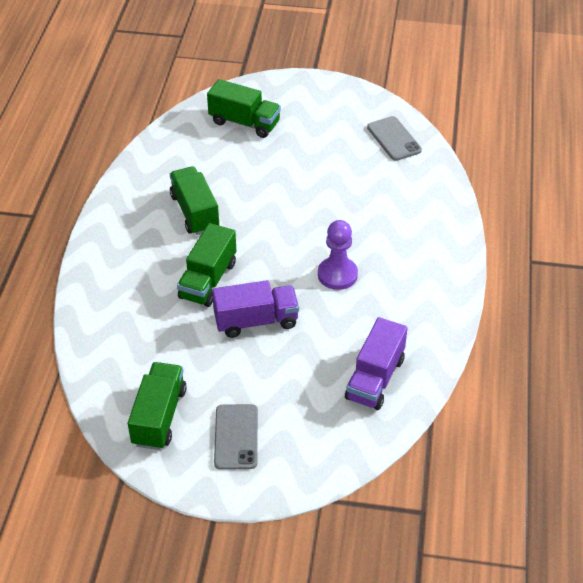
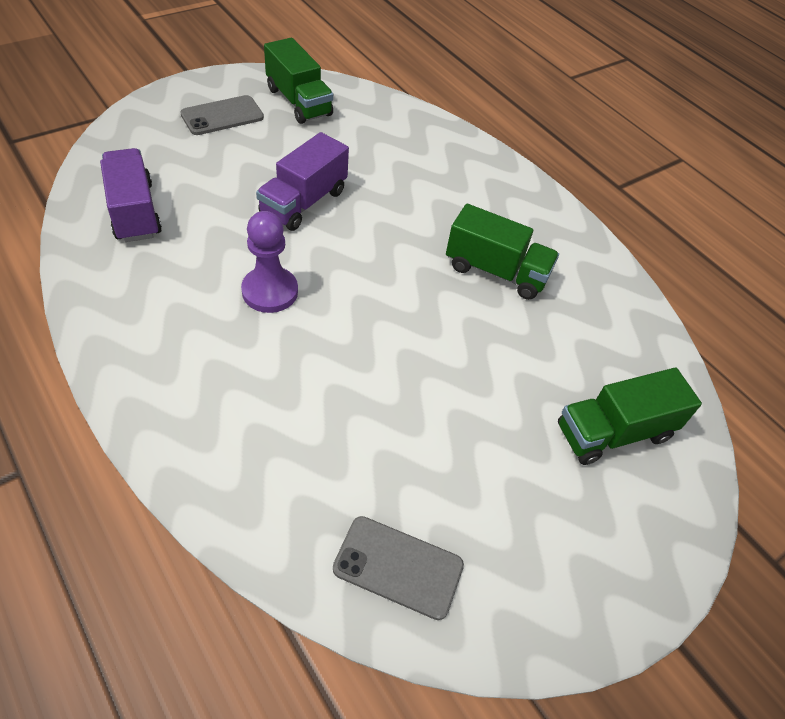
camera: 130 degrees right, 5 degrees up
(208, 280) = (392, 213): green truck -> none
(236, 437) = (222, 116): grey phone -> grey phone turned 75 degrees counterclockwise

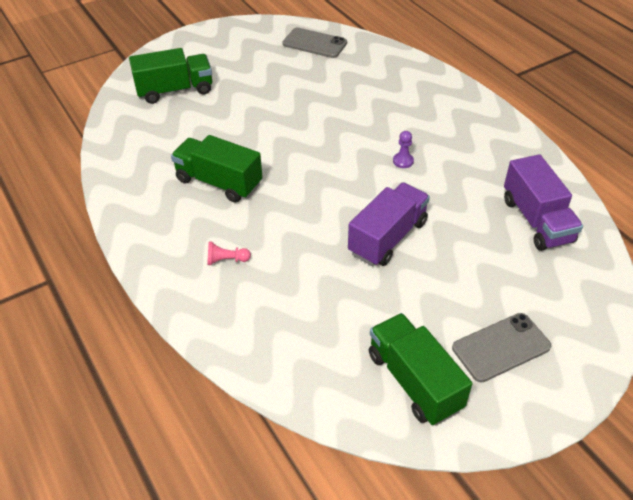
camera: 170 degrees left, 5 degrees down
(270, 291) = (403, 161): purple pawn -> purple pawn, size x0.48
(464, 190) = (226, 260): none -> pink pawn

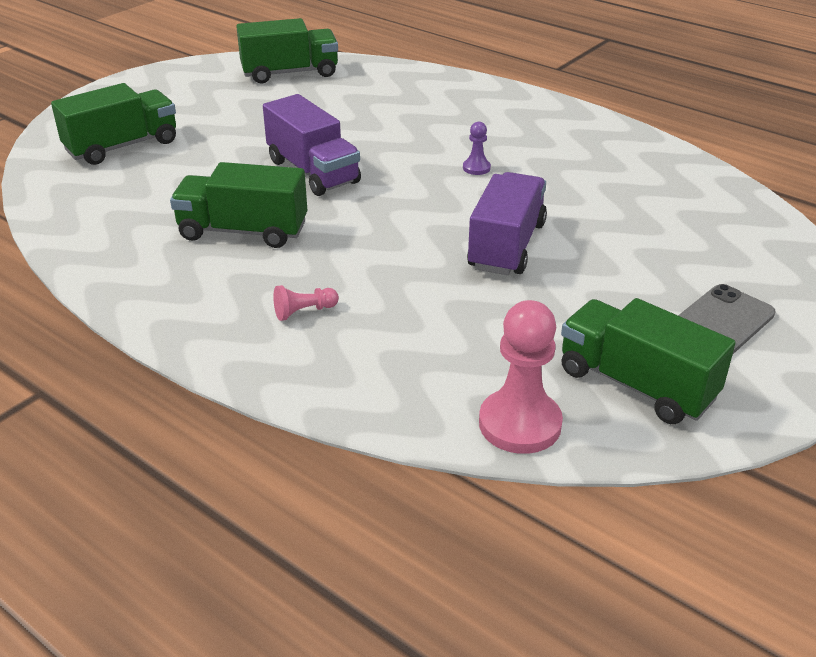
camera: 20 degrees left, 10 degrees down
(314, 43) = (290, 73): grey phone -> green truck
(319, 390) = (520, 424): none -> pink pawn
(536, 220) = (673, 196): purple truck -> purple truck (313, 171)

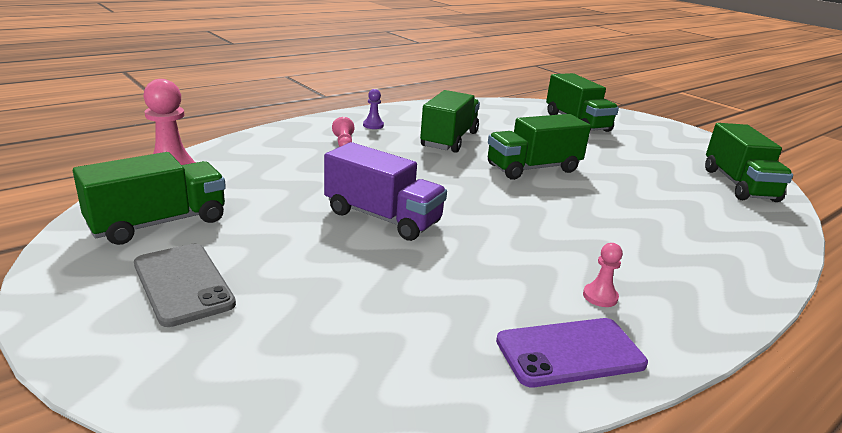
camera: 100 degrees right, 10 degrees down
(313, 171) = (533, 168): purple truck -> green truck
(476, 168) = (532, 233): purple pawn -> purple pawn (373, 125)
(557, 141) = (600, 296): none -> pink pawn
(636, 152) = (570, 352): none -> purple phone

